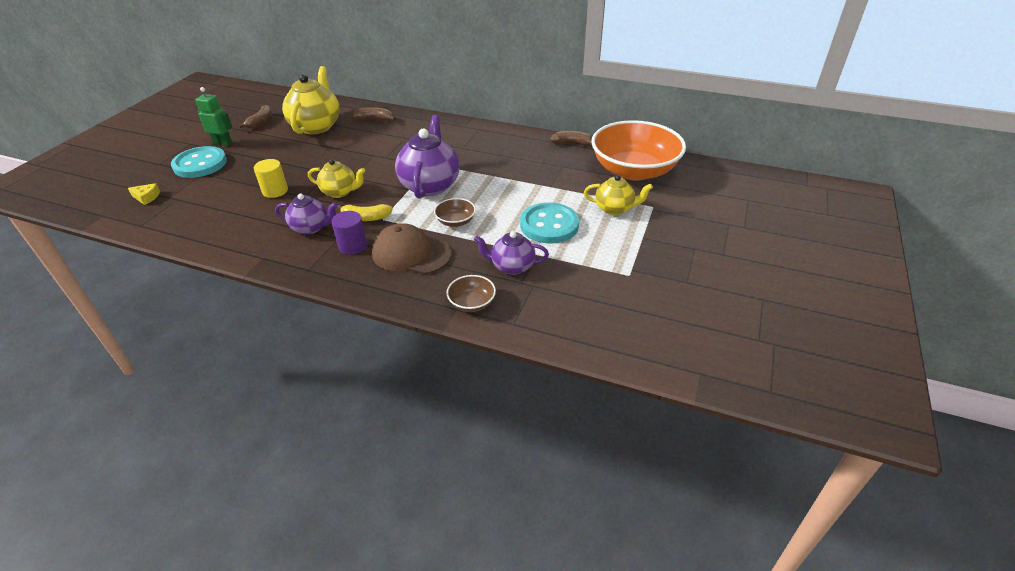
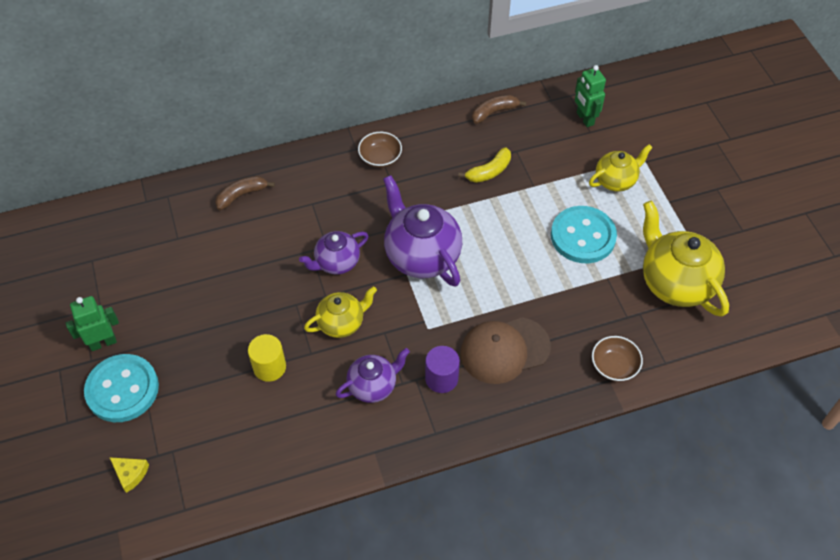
camera: 40 degrees left, 15 degrees up
(146, 197) = (130, 474): yellow cheese -> yellow cheese turned 60 degrees clockwise
(261, 122) = (101, 281): brown banana -> none
(316, 126) = (184, 246): yellow teapot -> yellow teapot (675, 282)
(365, 218) = (410, 338): yellow banana -> yellow banana (489, 171)
(455, 221) = (499, 286): brown bowl -> brown bowl (380, 158)
(511, 266) = (602, 305): purple teapot -> purple teapot (336, 263)
(634, 170) = (584, 119): orange bowl -> green robot

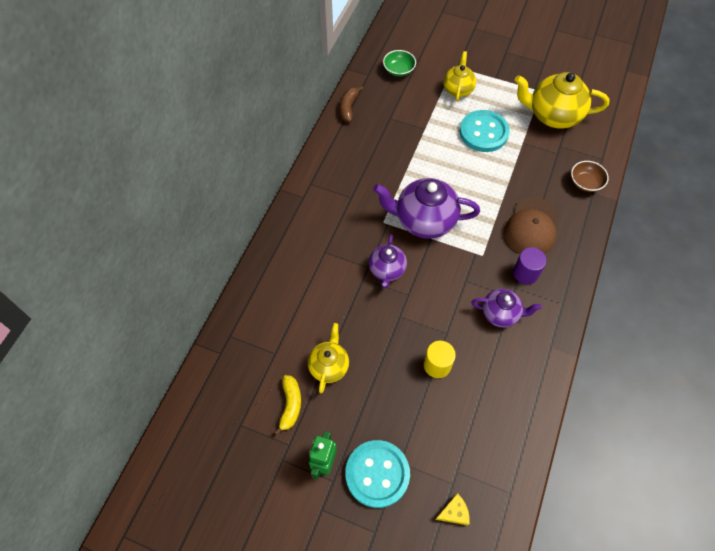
camera: 50 degrees left, 5 degrees up
(241, 195) = (276, 288): brown banana -> none
(342, 323) = (437, 299): yellow teapot -> yellow teapot (329, 366)
(373, 386) = (501, 314): purple teapot -> purple teapot turned 90 degrees clockwise
(380, 158) = (324, 189): brown bowl -> none
(489, 171) = (392, 142): yellow banana -> yellow banana (290, 405)
(584, 119) = (398, 70): green robot -> green bowl

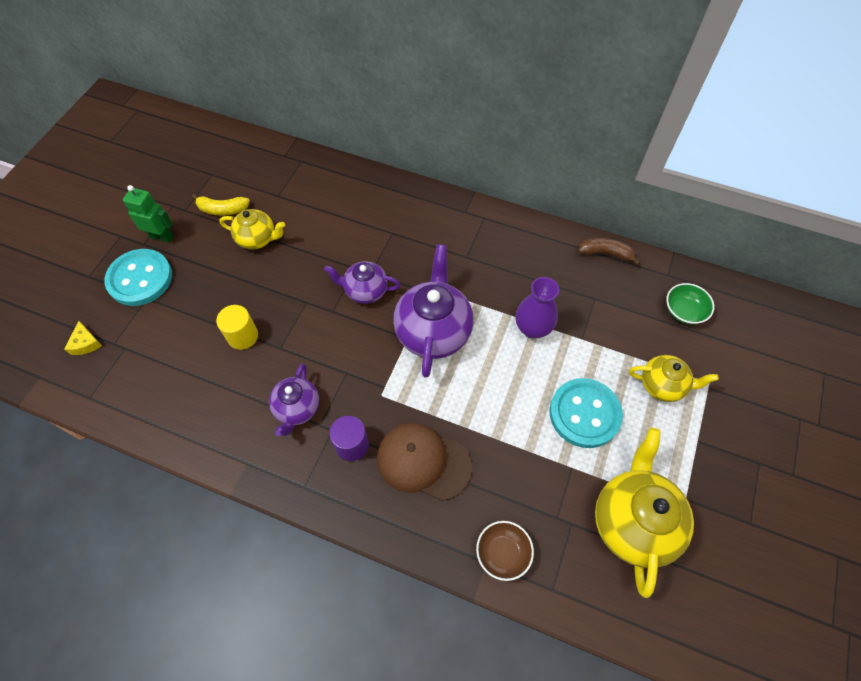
camera: 90 degrees right, 0 degrees up
(417, 157) = (532, 328): none -> purple vase

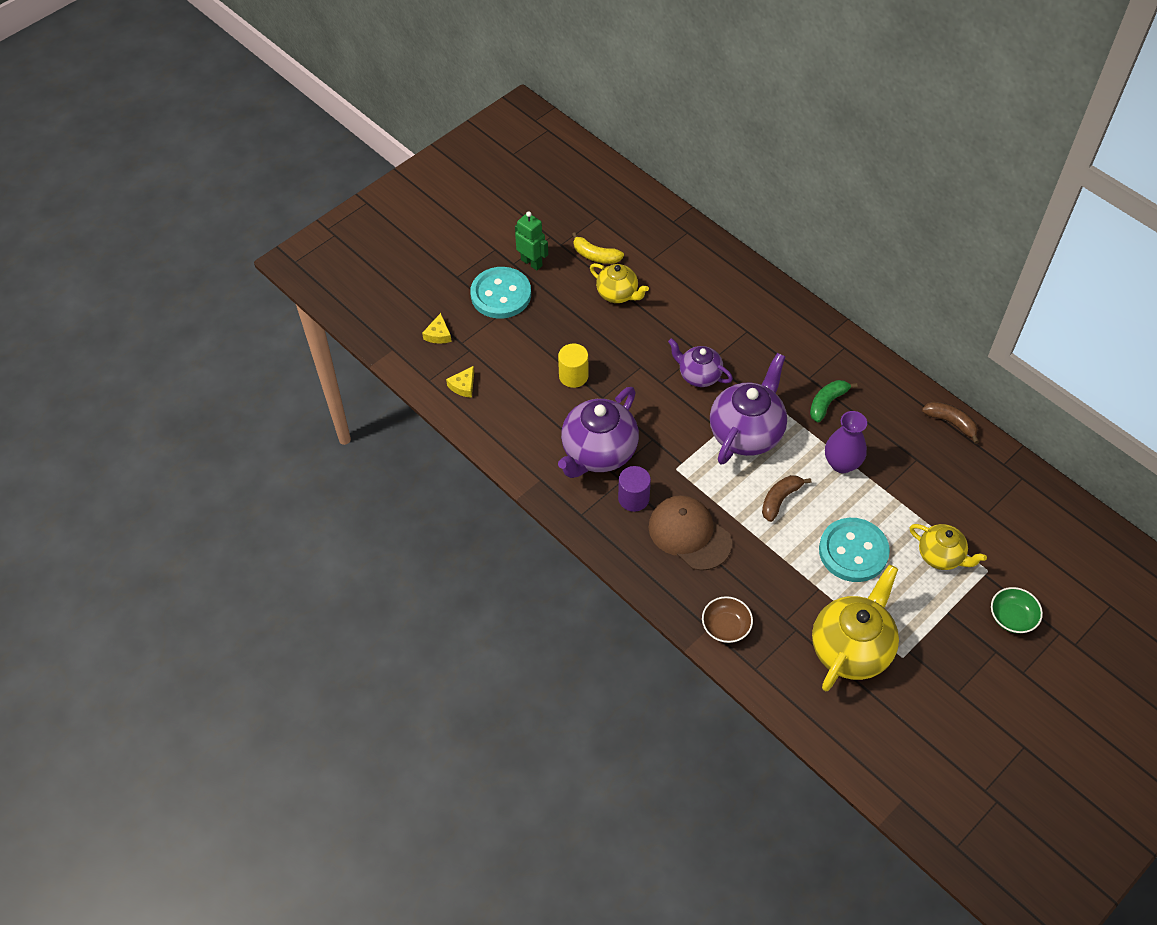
camera: 25 degrees right, 5 degrees down
(129, 389) = (463, 386): none -> yellow cheese
(297, 409) = (598, 453): purple teapot -> purple teapot, size x1.70
(492, 274) = (827, 403): none -> green banana
(493, 387) = (780, 499): none -> brown banana
(684, 311) = (1000, 501): green bowl -> green bowl (1012, 617)

